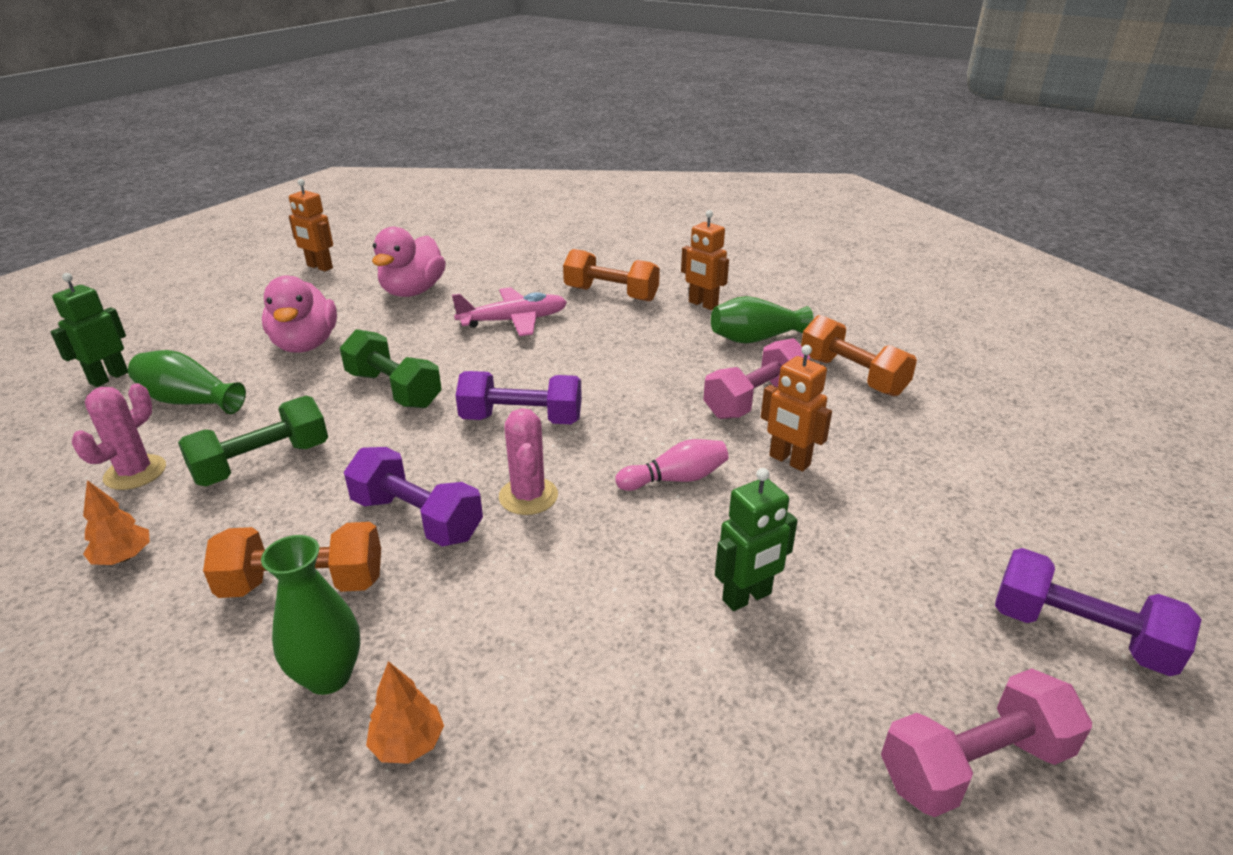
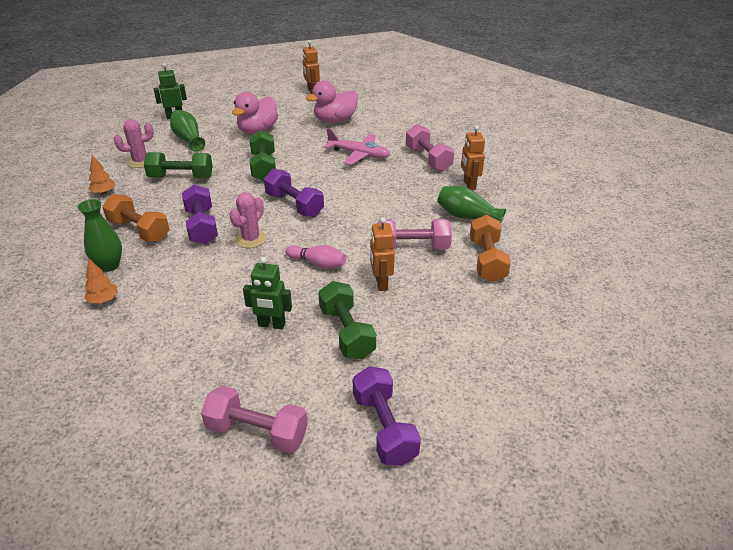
camera: 40 degrees right, 5 degrees up
(611, 294) = (428, 159): orange dumbbell -> pink dumbbell
(851, 545) = (346, 332): none -> green dumbbell

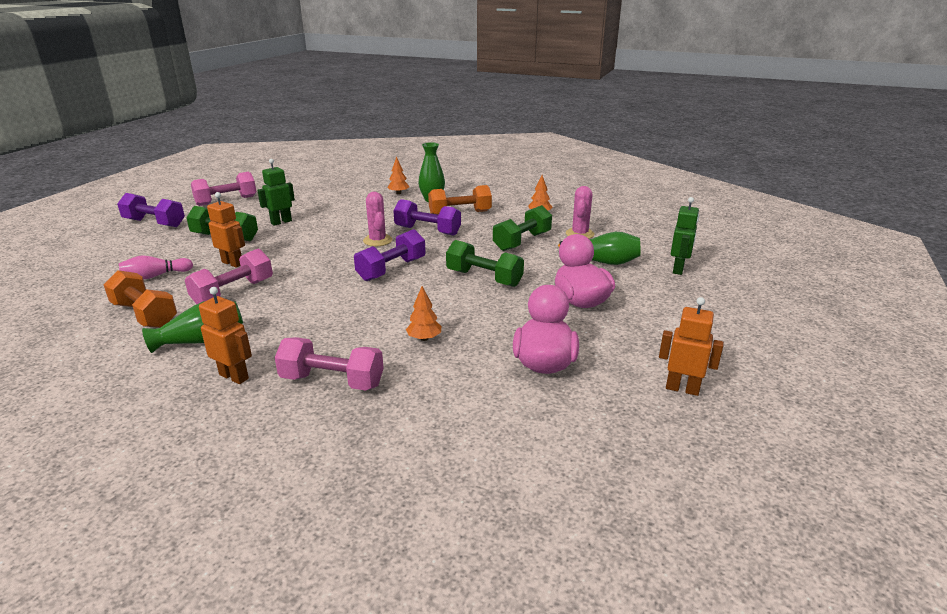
camera: 130 degrees right, 10 degrees down
(294, 205) = (391, 269): purple dumbbell -> purple dumbbell turned 45 degrees counterclockwise
(317, 263) = (301, 251): pink bowling pin -> pink bowling pin (156, 276)
(359, 154) = (424, 338): pink plane -> orange tree

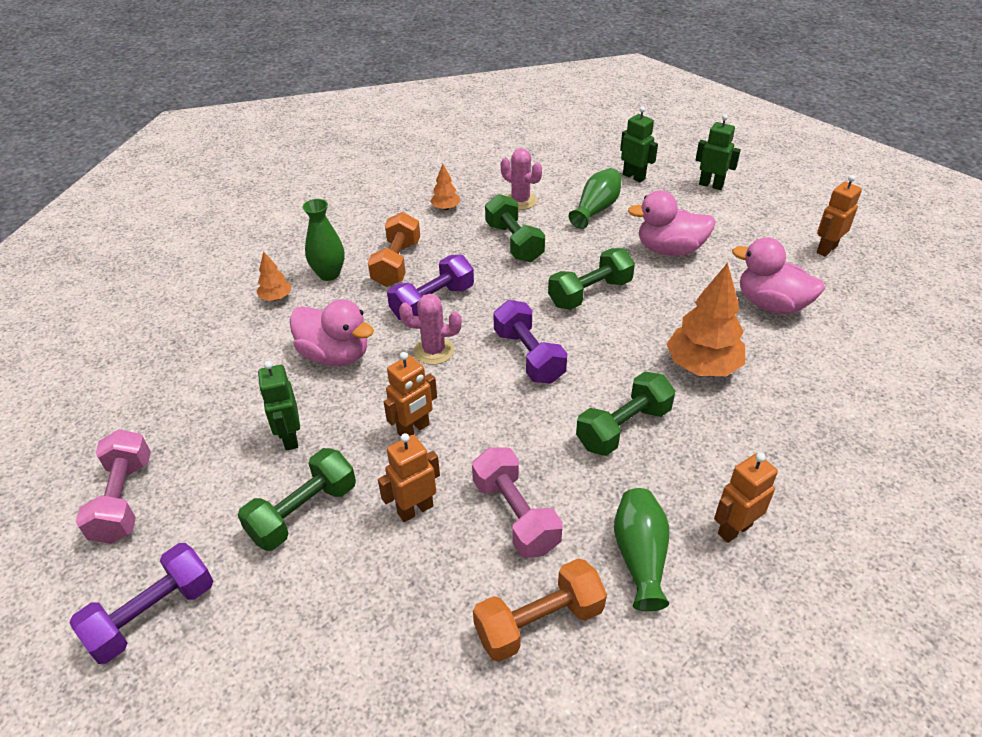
camera: 65 degrees left, 15 degrees up
(156, 276) = (406, 610): pink bowling pin -> none
(300, 250) = (414, 429): none -> orange robot
(331, 315) = (623, 427): none -> green dumbbell
(332, 381) = (764, 449): pink dumbbell -> none
(356, 217) = (335, 355): none -> pink duck
(424, 338) = (702, 366): orange tree -> orange tree, size x2.02
(718, 307) = (711, 185): none -> green robot

